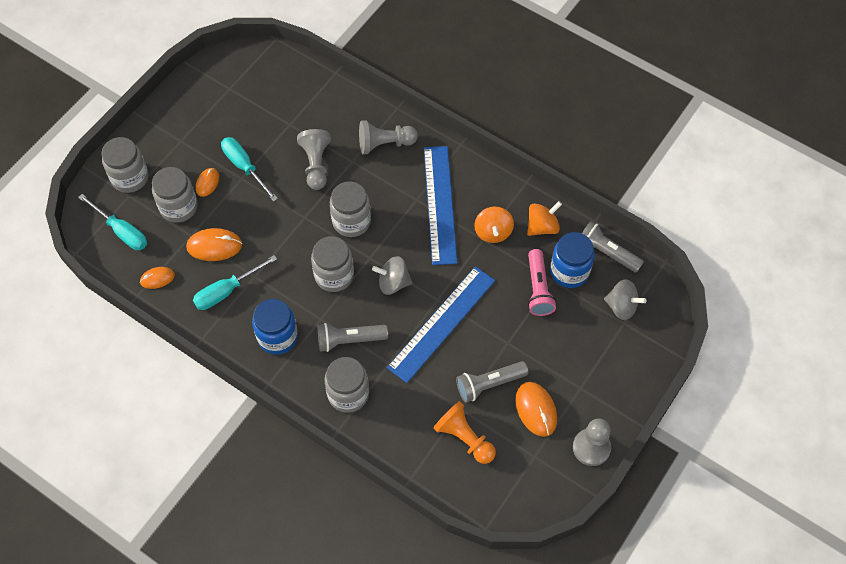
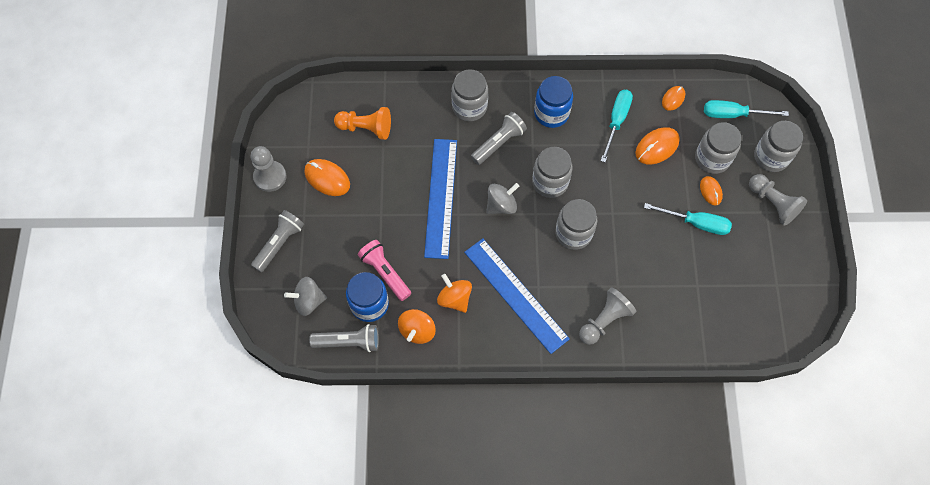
camera: 145 degrees right, 5 degrees up
(316, 165) = (643, 263): grey pawn -> grey pawn (773, 203)
(489, 384) = (373, 175): grey flashlight -> grey flashlight (279, 244)

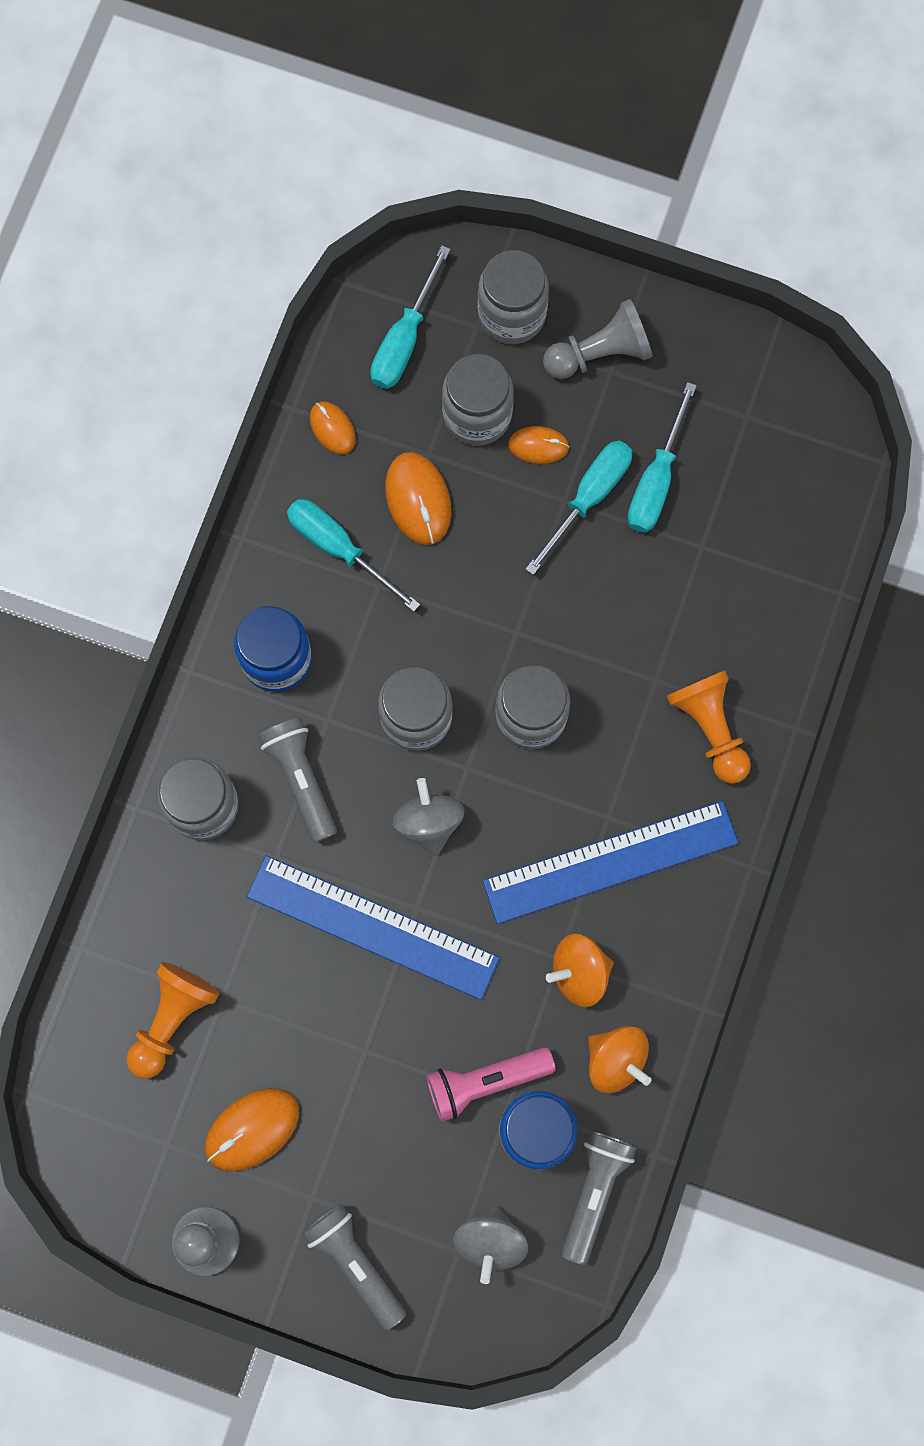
camera: 70 degrees left, 10 degrees up
(604, 320) = (710, 728): grey pawn -> orange pawn
(721, 252) = (656, 480): none -> turquoise screwdriver

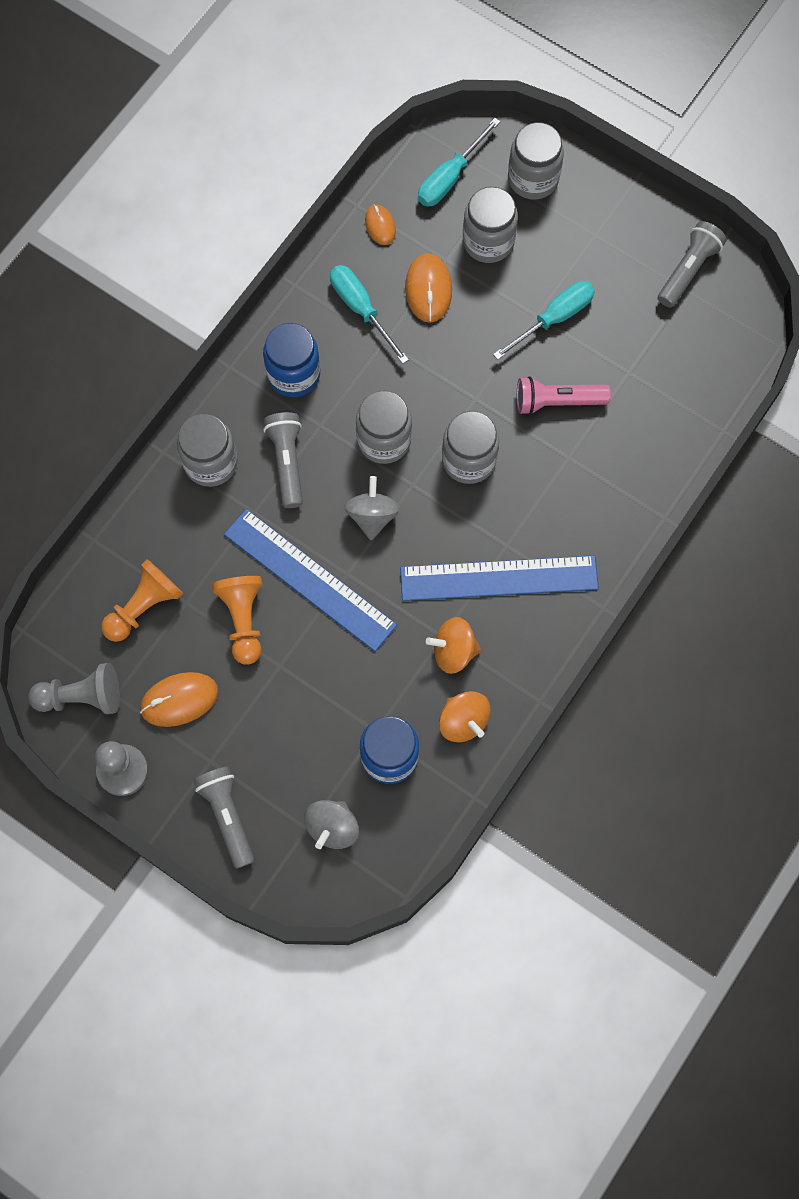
camera: 15 degrees right, 5 degrees down
(485, 1081) = (361, 711): pink flashlight -> pink flashlight (557, 401)
(538, 446) = (527, 273): orange mouse -> none
(594, 1192) = (420, 812): grey flashlight -> grey flashlight (688, 270)
(600, 353) = (590, 220): grey pawn -> grey pawn (81, 697)
(656, 480) = (607, 318): turquoise screwdriver -> none
(710, 728) = (599, 502): orange pawn -> orange pawn (243, 620)

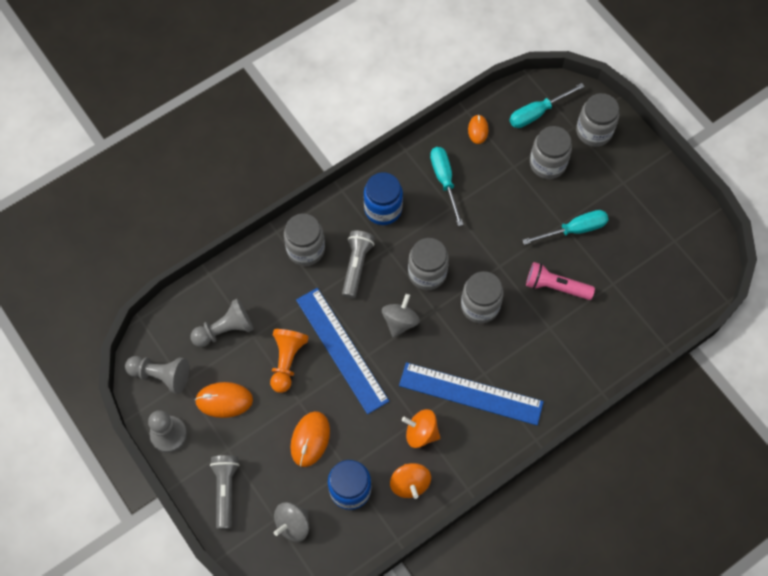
camera: 20 degrees right, 5 degrees down
(144, 607) = (225, 330): orange pawn -> grey pawn
(428, 289) = (495, 182): orange mouse -> orange mouse (310, 439)
(688, 270) = (680, 227): grey flashlight -> none

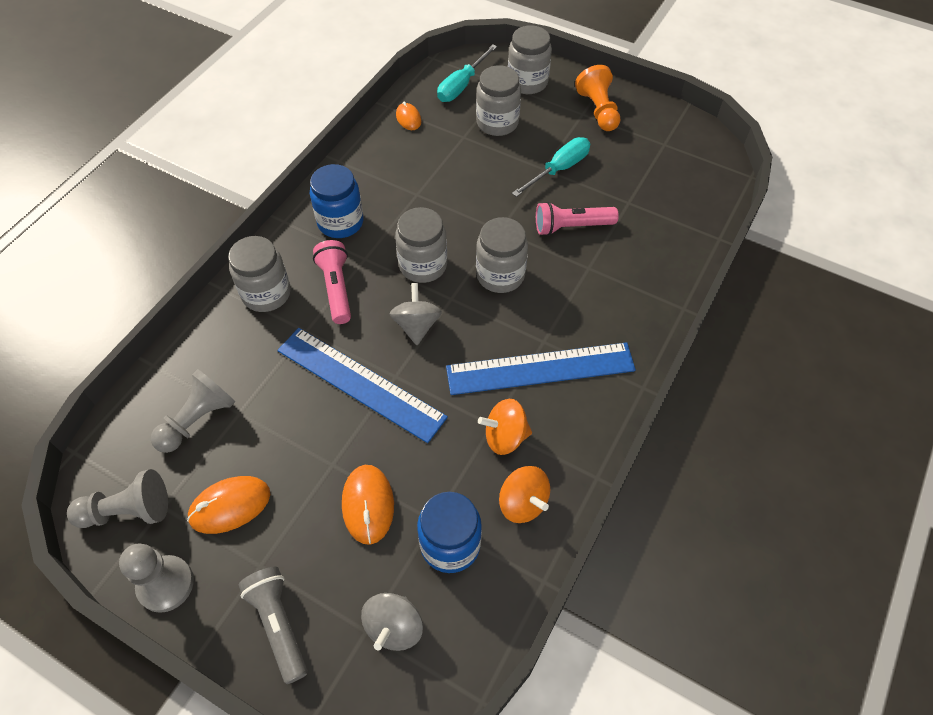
camera: 25 degrees left, 10 degrees down
(287, 361) = (296, 424): orange pawn -> orange pawn (598, 110)
(356, 266) = (336, 288): grey flashlight -> pink flashlight
(444, 181) = (396, 173): turquoise screwdriver -> none

